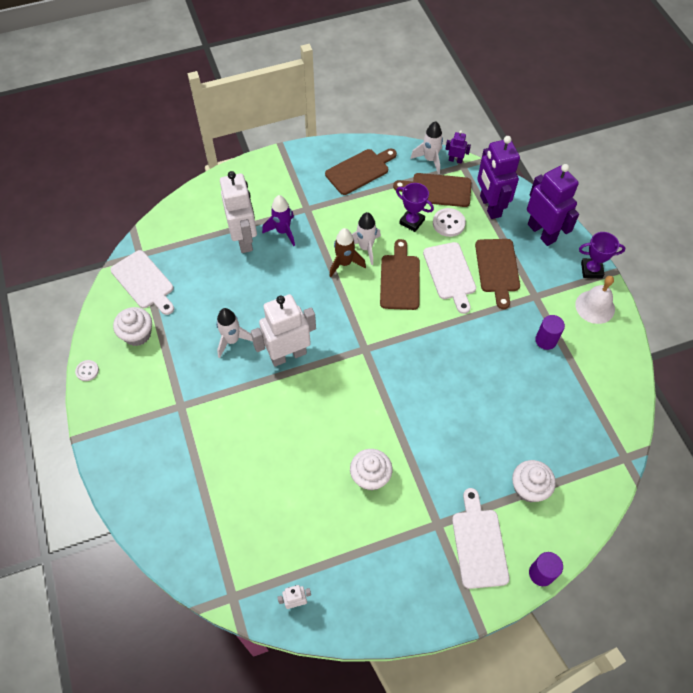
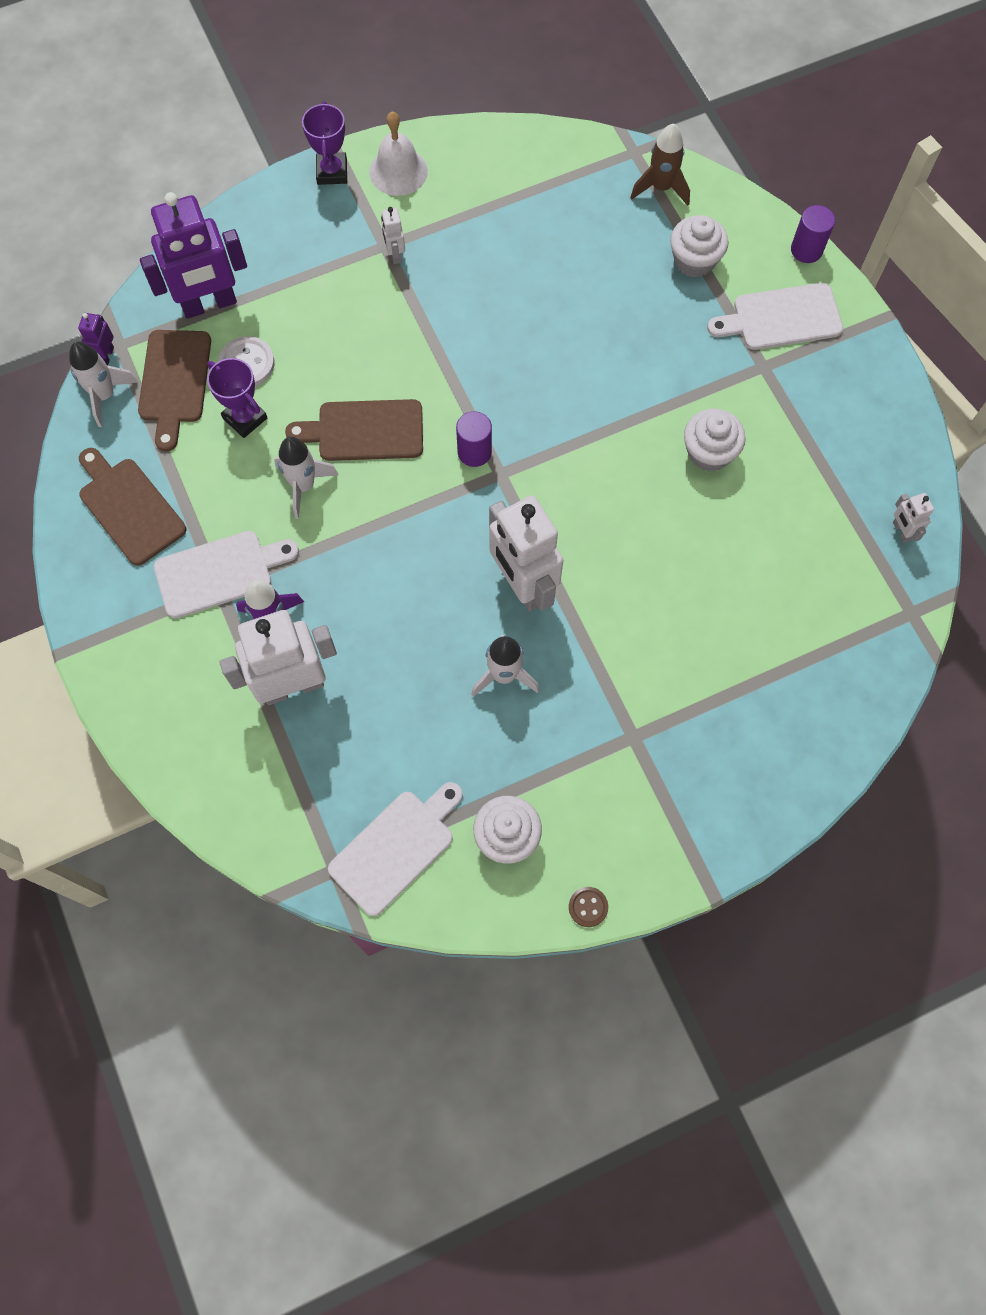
camera: 95 degrees left, 10 degrees up
(87, 371) = (588, 907): white button -> brown button
(344, 263) = (337, 516): brown rocket -> brown rocket (661, 188)
(412, 222) = (245, 418): purple trophy -> purple trophy turned 75 degrees counterclockwise
(450, 274) = (350, 359): white cutting board -> white cutting board (219, 572)
(497, 268) = (336, 294): brown cutting board -> none
(528, 301) = (395, 254): none -> white robot
(542, 232) = (262, 233): purple robot -> none
(546, 340) = (462, 234): purple cylinder -> purple cylinder (474, 452)

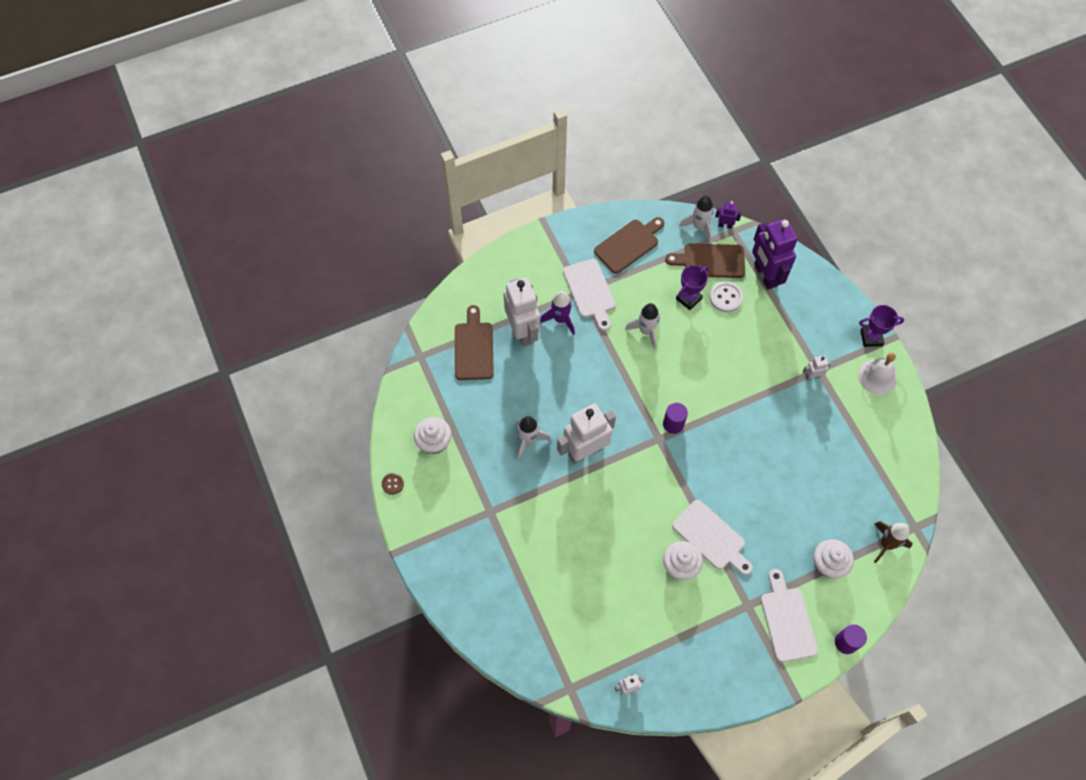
camera: 90 degrees right, 5 degrees down
(364, 431) = (684, 362): brown cutting board -> brown cutting board (474, 348)
(396, 848) = (430, 385): white cutting board -> white cutting board (711, 537)

